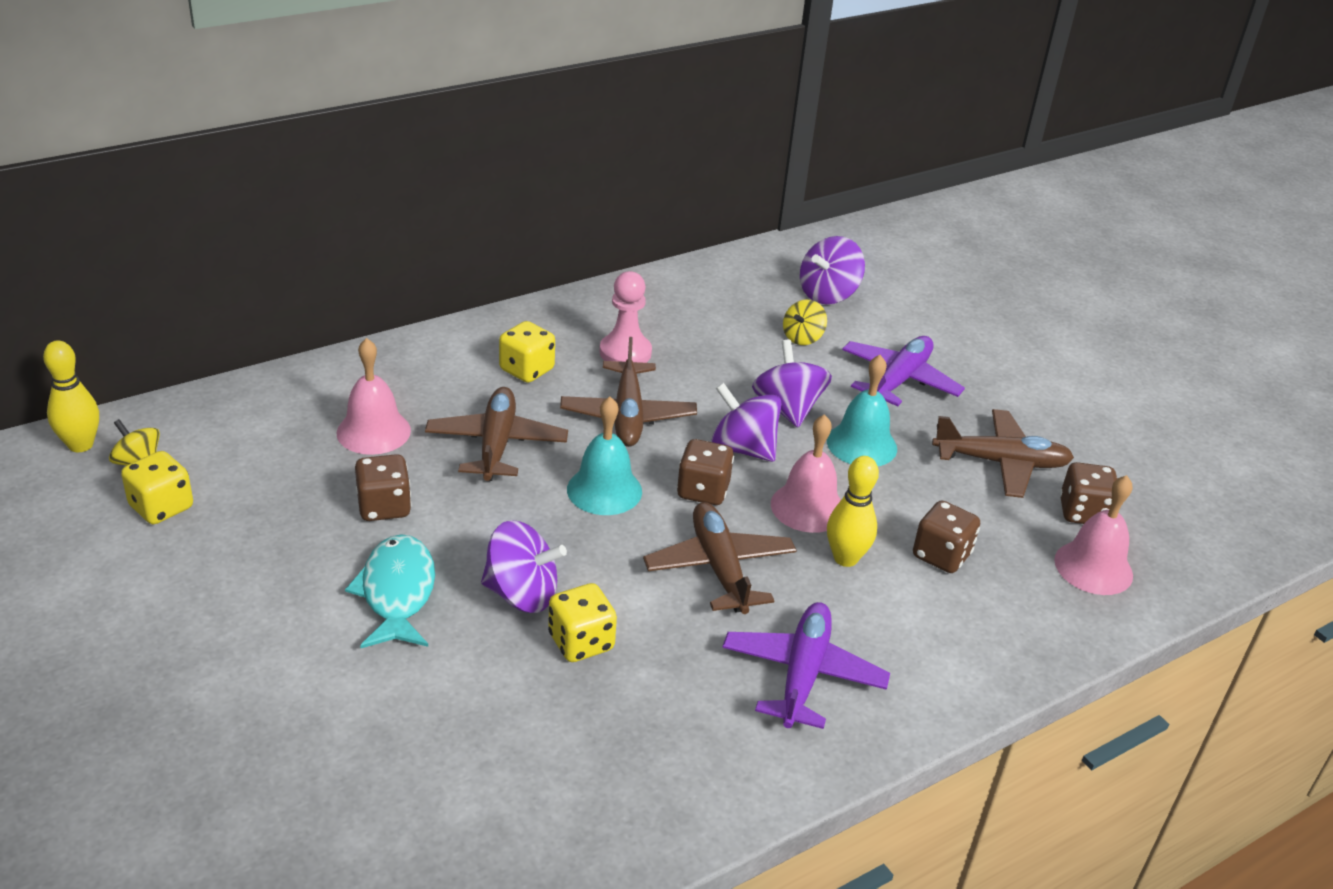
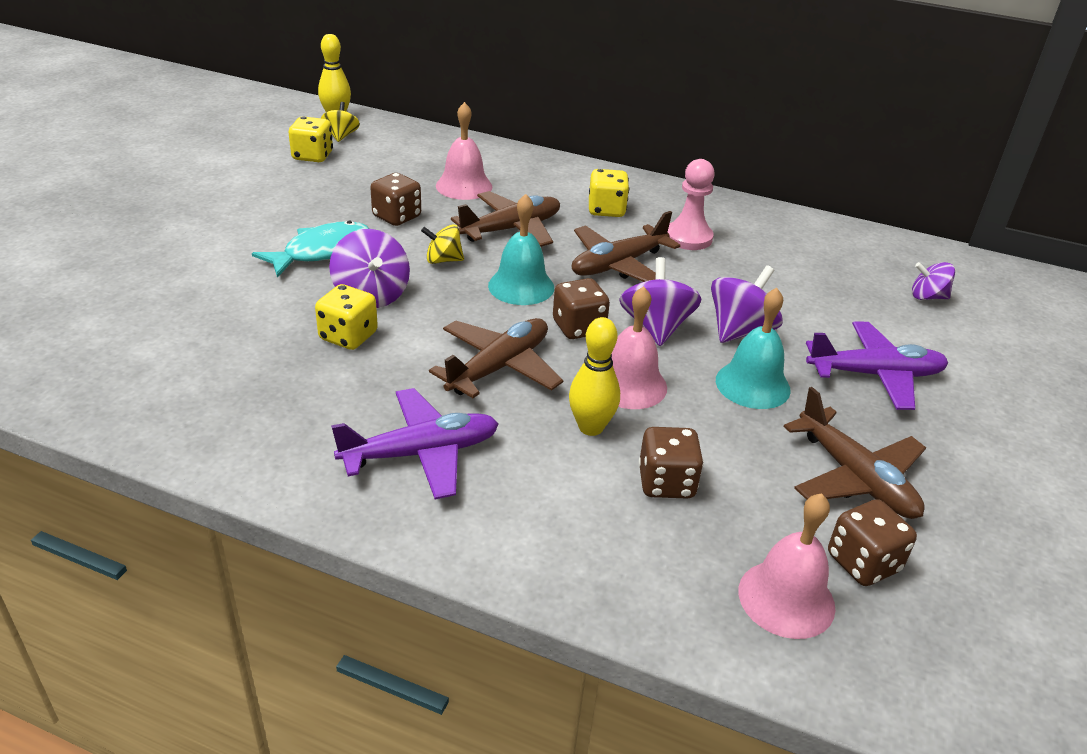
camera: 55 degrees right, 0 degrees up
(802, 338) = (845, 305): yellow spinning top -> yellow spinning top (443, 260)
(828, 294) = (927, 297): purple spinning top -> purple spinning top, size x0.63

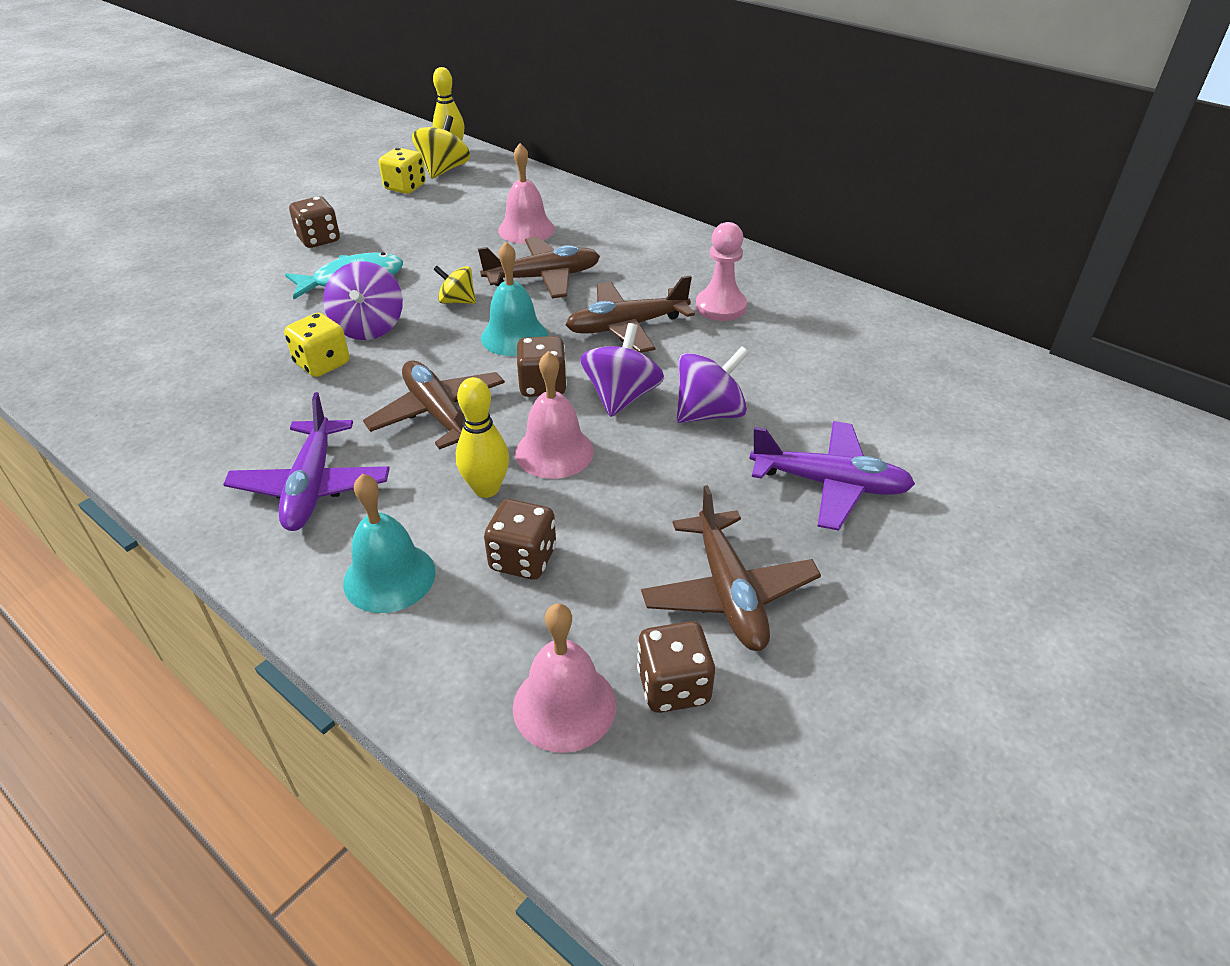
camera: 20 degrees right, 5 degrees up
(341, 136) = (444, 170): yellow spinning top -> yellow spinning top, size x1.59
(397, 217) = (442, 253): brown dice -> brown dice (319, 239)
(421, 453) = (312, 486): purple plane -> purple plane turned 90 degrees clockwise
(499, 367) = (439, 414): brown plane -> brown plane turned 90 degrees counterclockwise
(606, 210) = (653, 268): yellow dice -> none
(752, 385) = (683, 472): turquoise bell -> turquoise bell (389, 577)
(927, 297) = (954, 406): purple spinning top -> none

